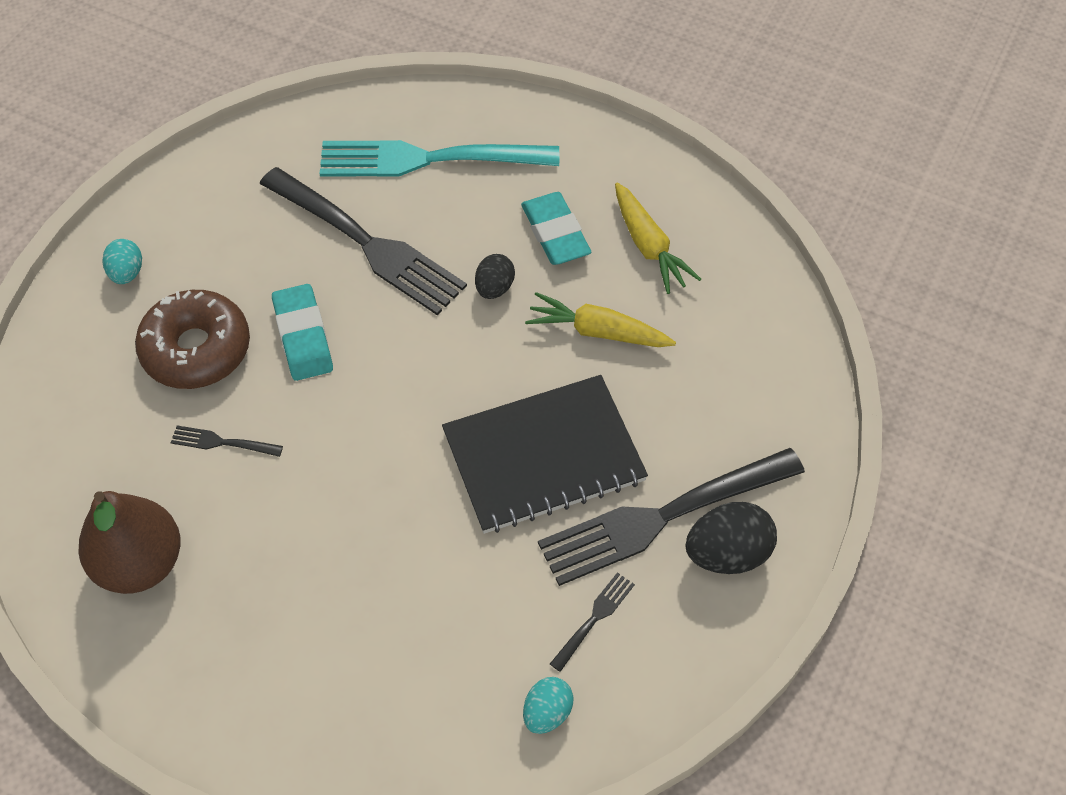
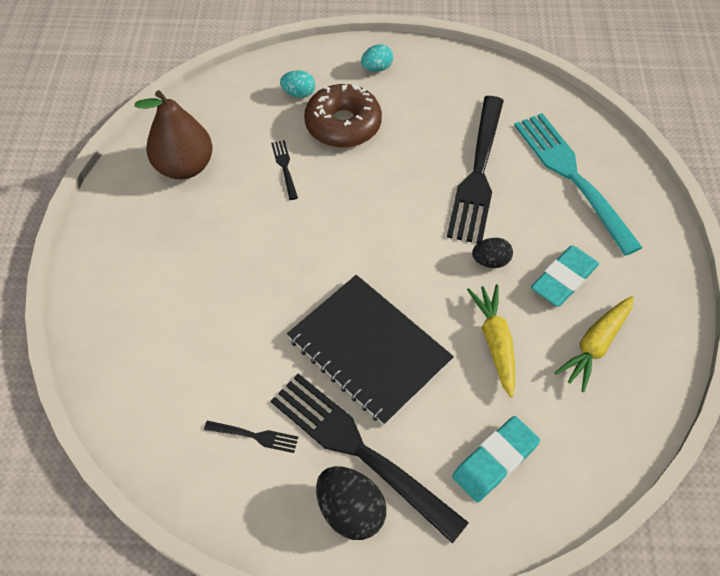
camera: 65 degrees right, 0 degrees up
(303, 336) = (384, 172): turquoise eraser -> turquoise eraser (495, 461)
(547, 713) = (170, 434): turquoise egg -> turquoise egg (299, 93)

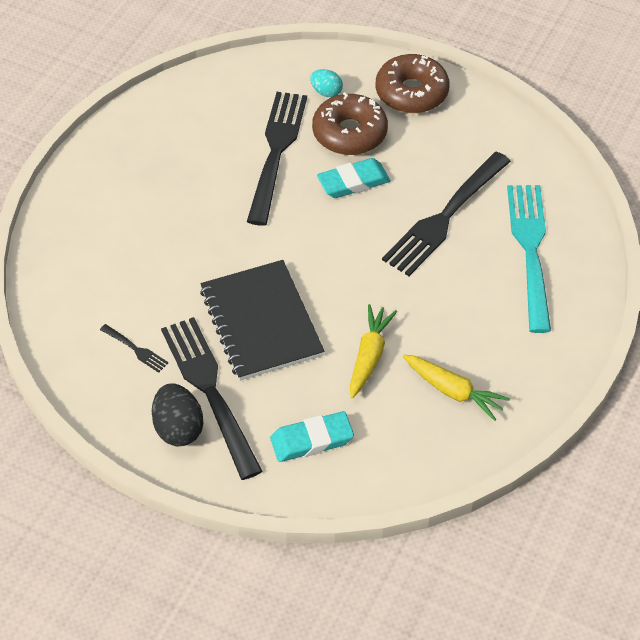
camera: 25 degrees right, 5 degrees down
(184, 166) = (192, 122): brown pear -> none
(285, 167) = (276, 153): black fork -> black fork, size x2.42
(377, 68) = (411, 92): turquoise egg -> brown donut
(490, 261) = (407, 293): black egg -> none
(564, 279) = (462, 330): turquoise eraser -> turquoise eraser (353, 182)
(595, 345) = (453, 391): yellow carrot -> yellow carrot turned 120 degrees counterclockwise

